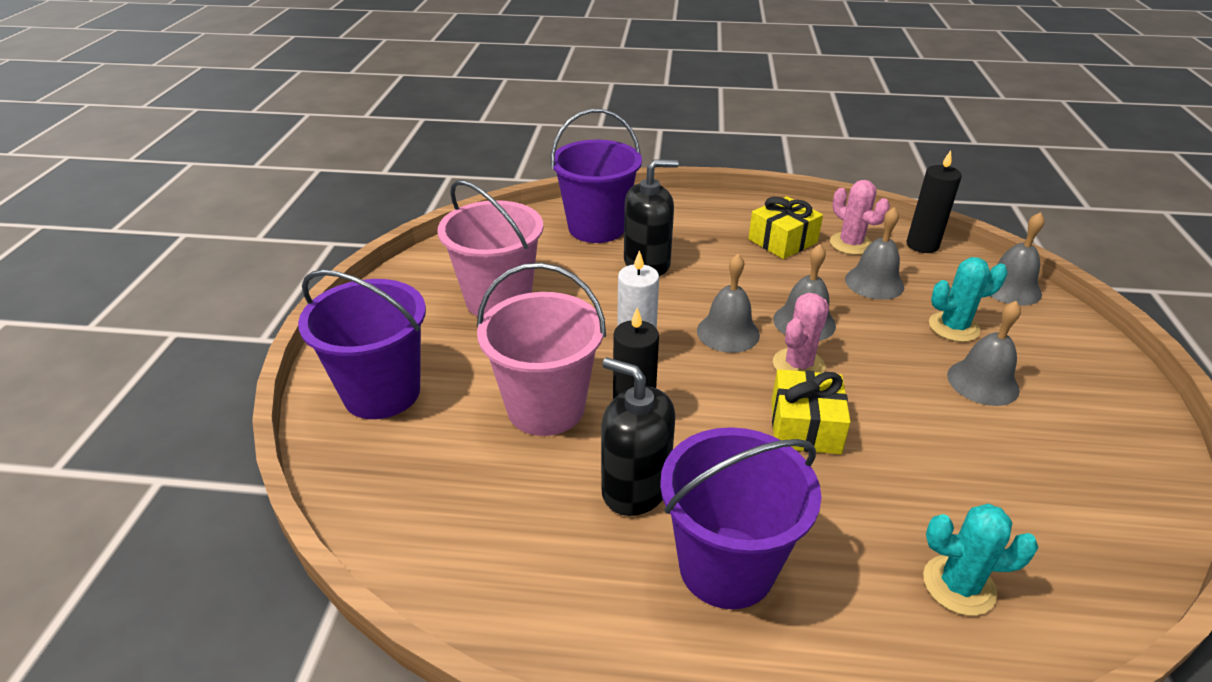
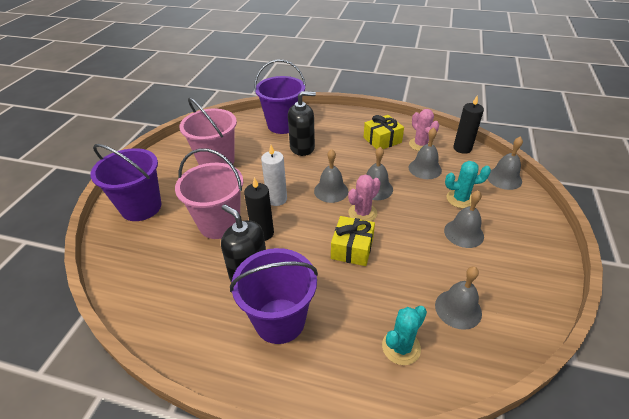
camera: 10 degrees right, 5 degrees up
(958, 585) = (401, 347): turquoise cactus -> turquoise cactus turned 60 degrees counterclockwise
(1026, 508) = (458, 309): none -> grey bell

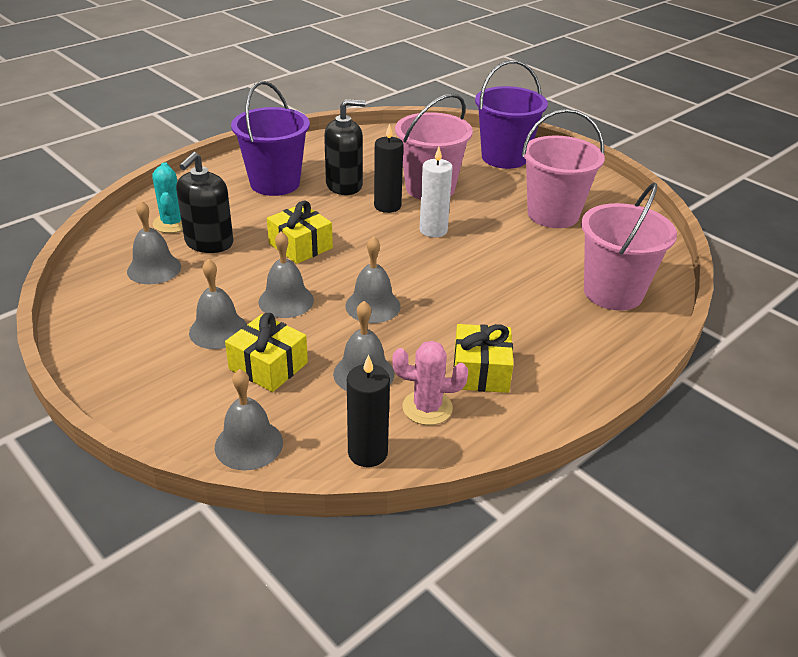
camera: 120 degrees right, 5 degrees down
(283, 125) = (613, 292): purple bucket -> pink bucket
(302, 147) = (530, 286): black soap dispenser -> black soap dispenser (209, 243)
(331, 191) = (407, 271): grey bell -> grey bell (286, 301)
(362, 213) = (342, 275): pink cactus -> none
(460, 199) = (268, 366): turquoise cactus -> yellow gift

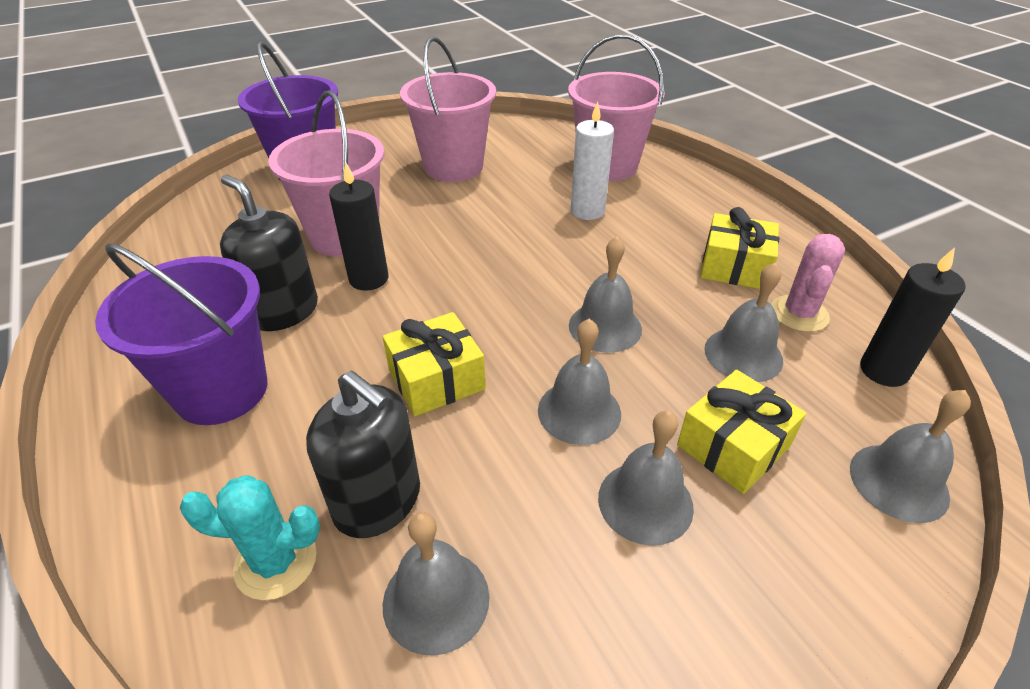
camera: 75 degrees left, 5 degrees up
(344, 185) = (284, 311): black soap dispenser -> black soap dispenser turned 45 degrees counterclockwise
(433, 230) = (449, 251): white candle -> white candle (587, 211)

